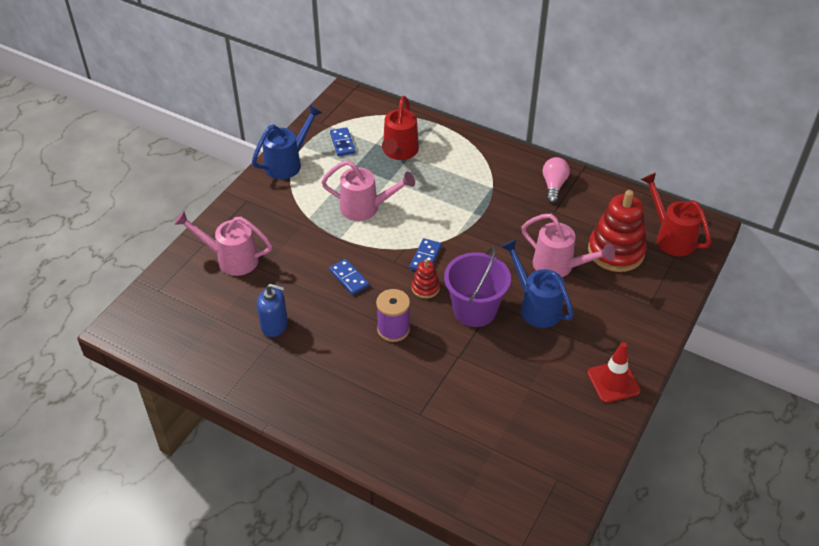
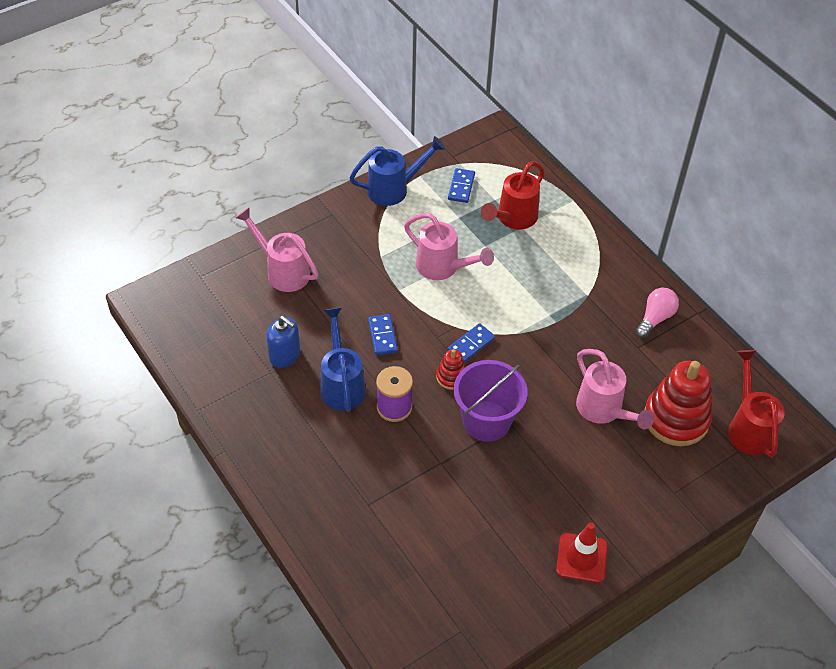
camera: 25 degrees right, 5 degrees up
(536, 306) = (552, 443): blue watering can -> blue watering can (342, 384)

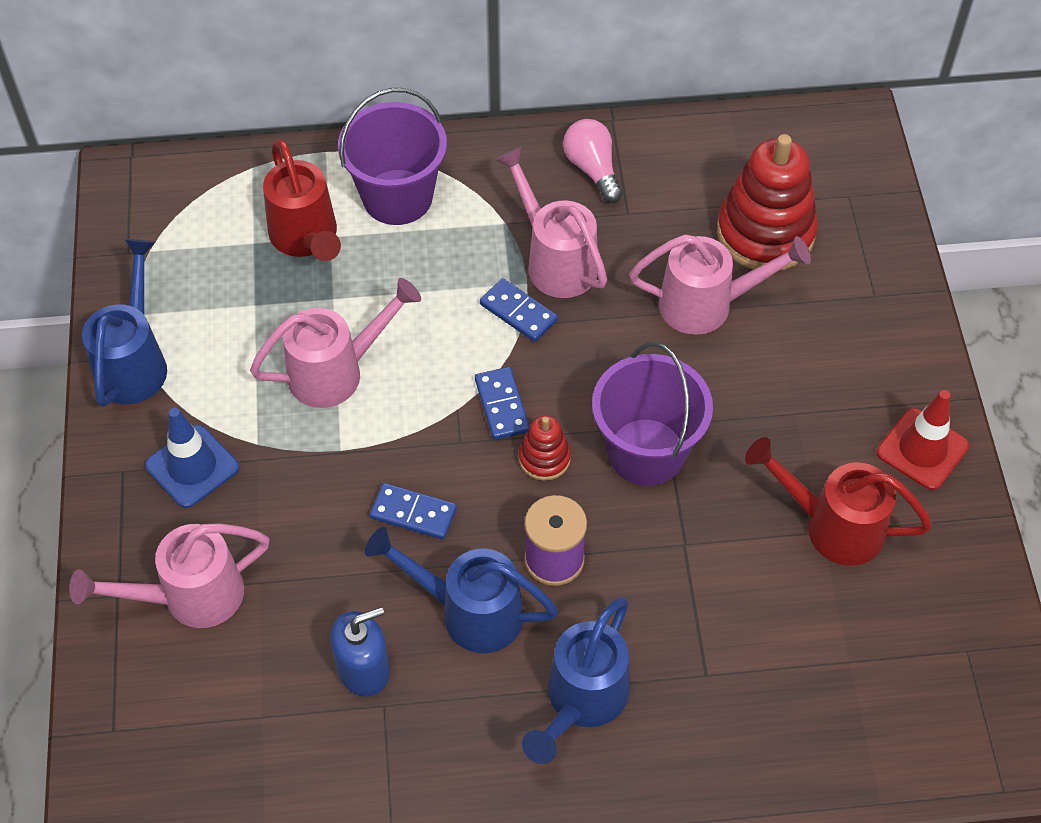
camera: 60 degrees left, 5 degrees up
(320, 454) = (581, 701): none -> blue watering can
(352, 238) = (192, 466): none -> blue traffic cone
(461, 187) = (197, 272): blue domino -> blue domino (518, 312)
(568, 242) = (397, 197): none -> purple bucket
(580, 328) = (555, 260): none -> pink watering can
(748, 427) = (820, 166): red watering can -> red watering can (832, 526)

